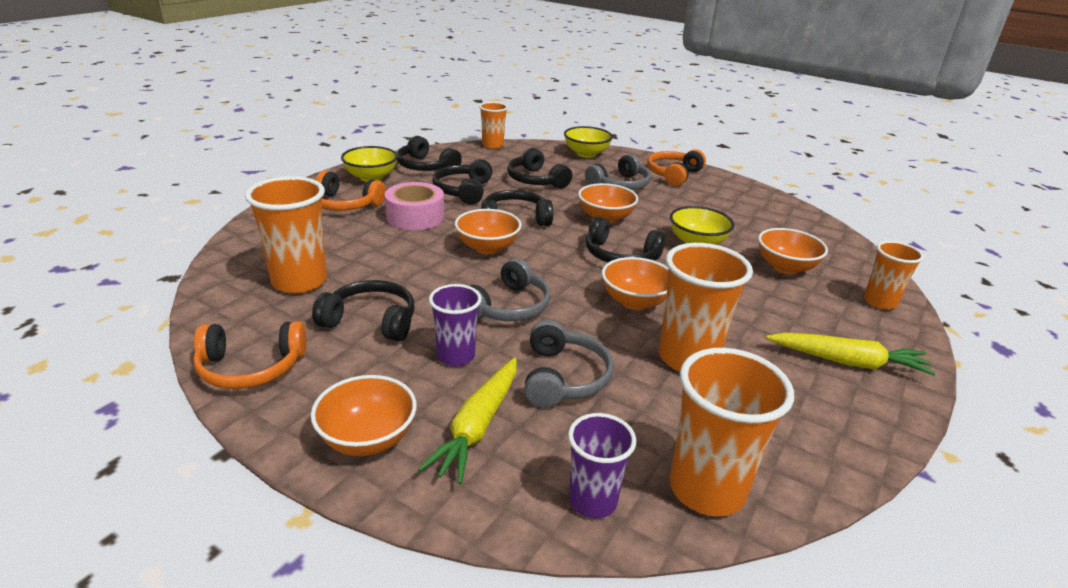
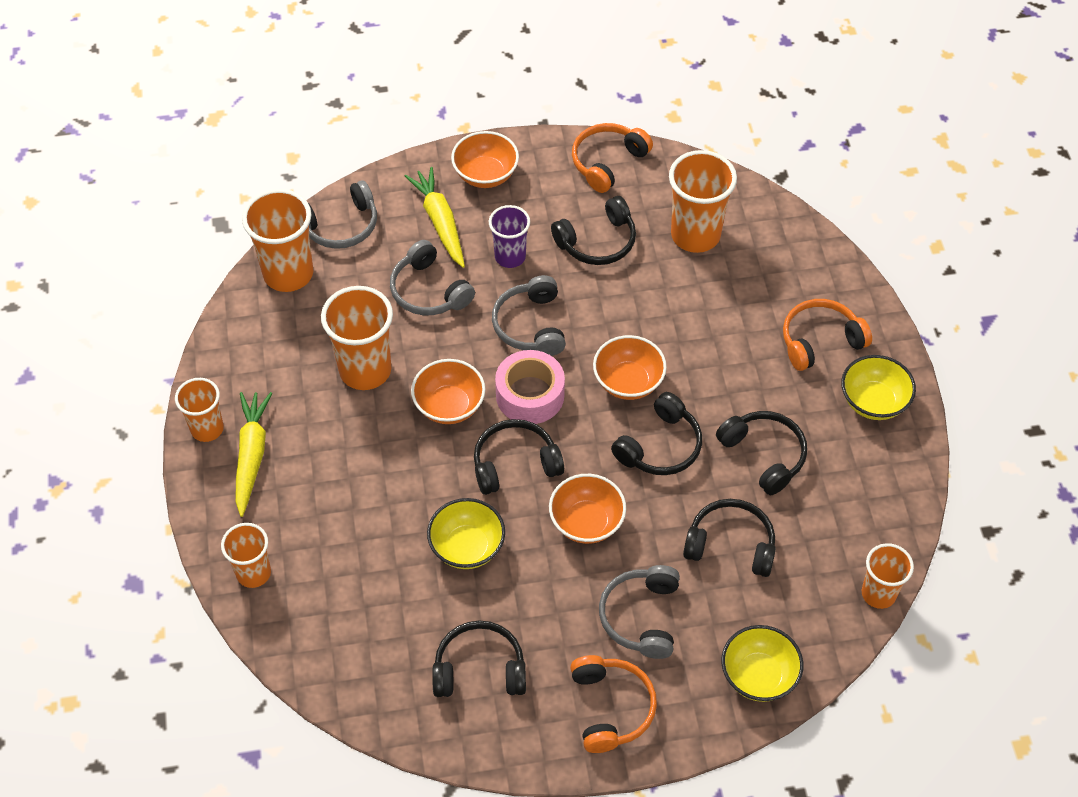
camera: 140 degrees right, 25 degrees up
(415, 217) = (740, 374): pink tape -> pink tape (530, 395)
(425, 166) = (864, 471): black headphones -> black headphones (479, 669)
(592, 501) = (340, 225): purple cup -> grey headphones
(785, 267) = (361, 569): orange bowl -> none
(848, 362) = (252, 455): yellow carrot -> yellow carrot turned 120 degrees clockwise
(891, 403) = (207, 429): none -> orange cup

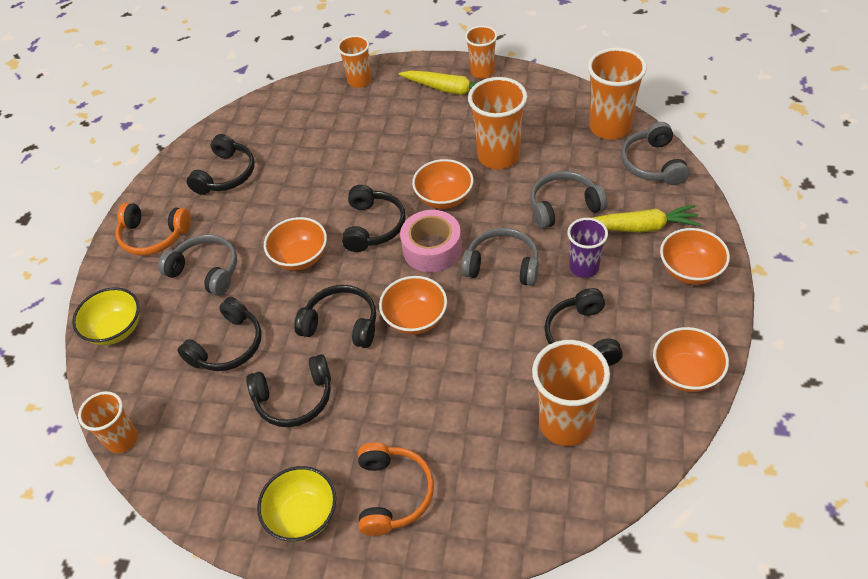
camera: 115 degrees right, 5 degrees down
(467, 547) = (319, 185): yellow bowl -> none
(607, 162) = (686, 373): orange headphones -> orange bowl
(660, 446) = (341, 324): black headphones -> black headphones turned 135 degrees clockwise

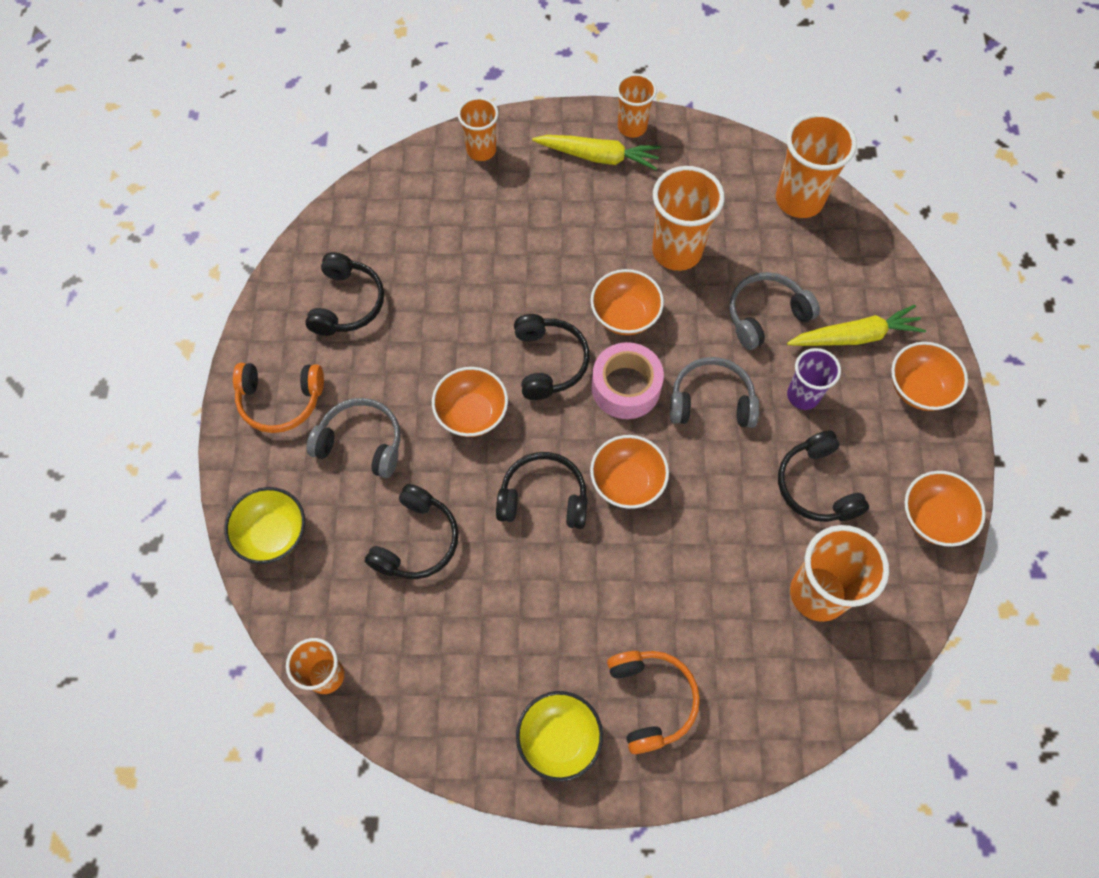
camera: 15 degrees left, 15 degrees up
(294, 398) = (513, 599): black headphones -> none
(652, 164) = (856, 248): grey headphones -> none

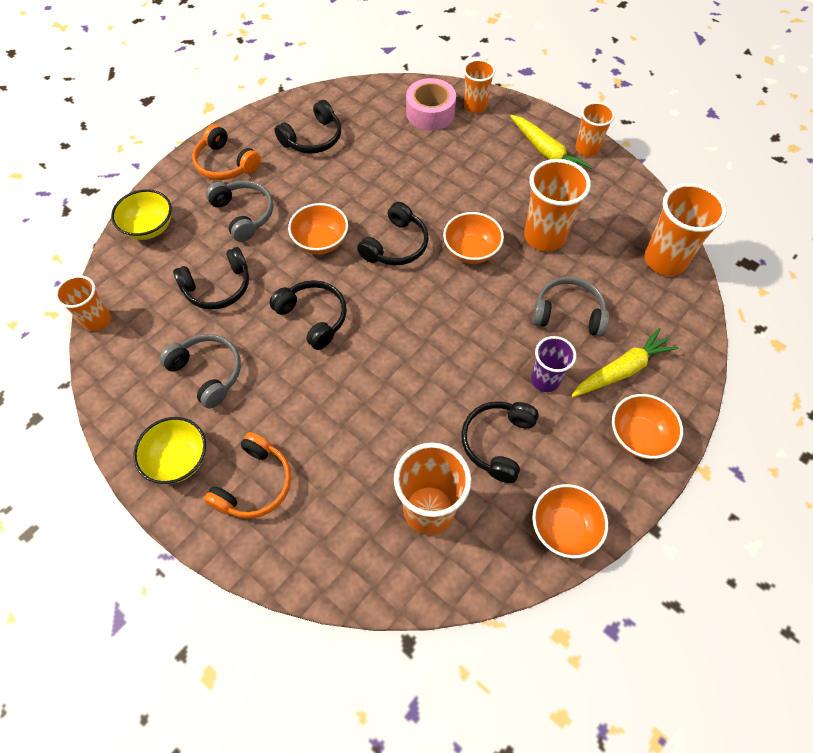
camera: 40 degrees right, 5 degrees down
(626, 387) = (429, 292): pink tape -> pink tape (430, 113)
(627, 482) = (373, 346): orange bowl -> none
(711, 401) = (477, 338): grey headphones -> grey headphones (208, 372)
(855, 336) = (622, 370): yellow carrot -> yellow carrot turned 60 degrees counterclockwise

